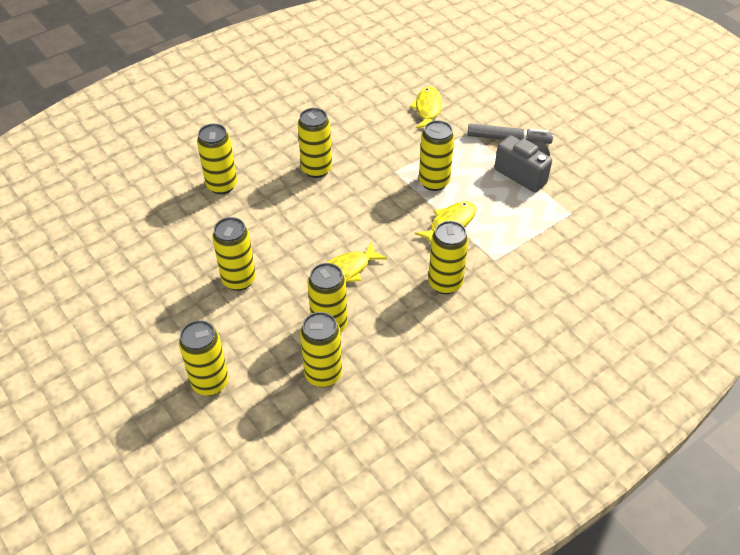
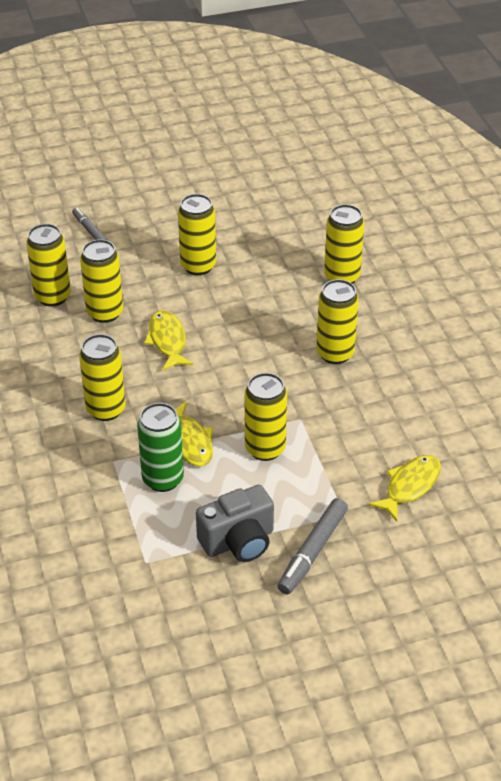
camera: 110 degrees right, 5 degrees down
(210, 383) = (89, 230): yellow can -> grey marker
(428, 109) = (409, 486): yellow fish -> yellow fish turned 75 degrees counterclockwise
(495, 227) = (163, 479): none -> green can

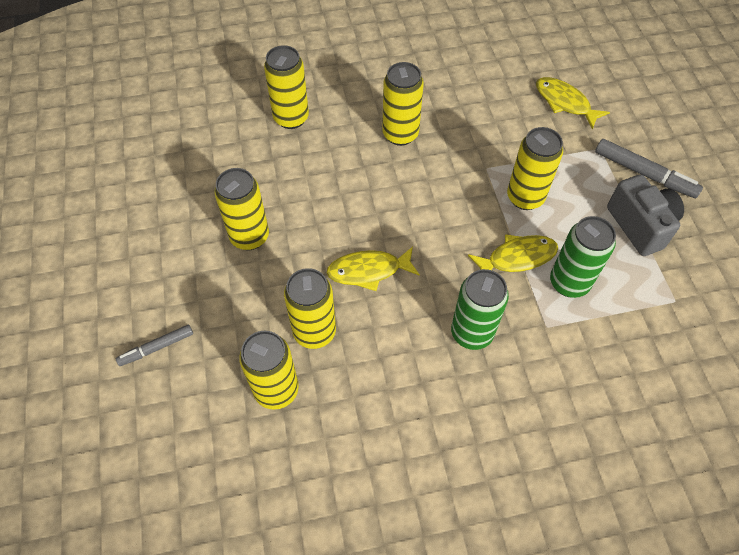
camera: 85 degrees left, 15 degrees up
(106, 409) = (471, 333): yellow can -> green can

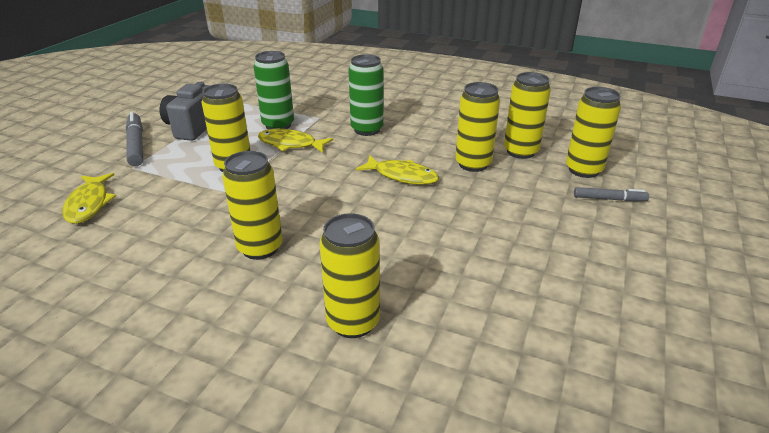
camera: 145 degrees left, 25 degrees down
(249, 237) = (487, 233): yellow can -> yellow can (583, 170)

